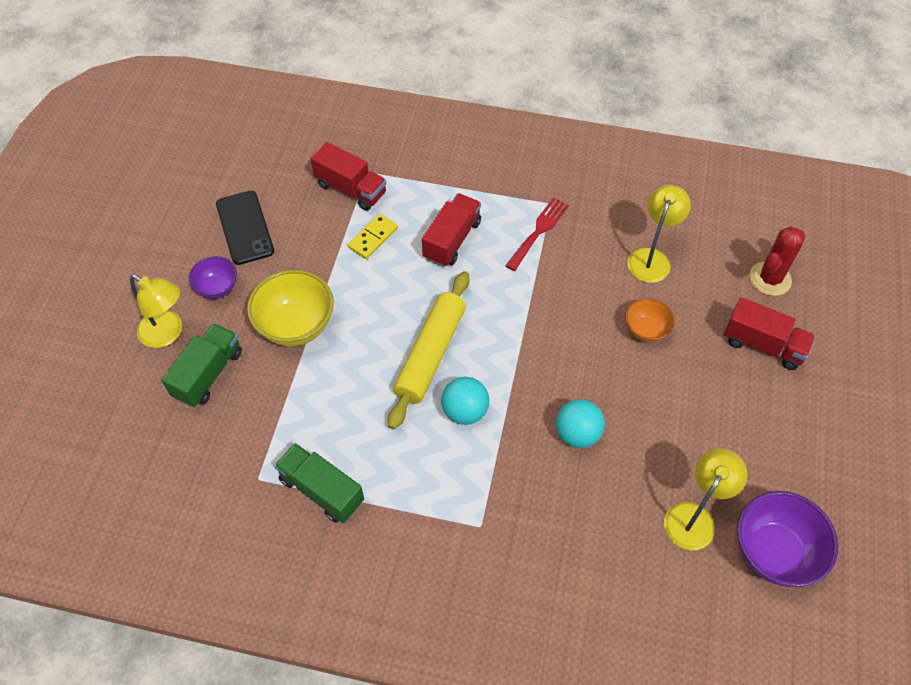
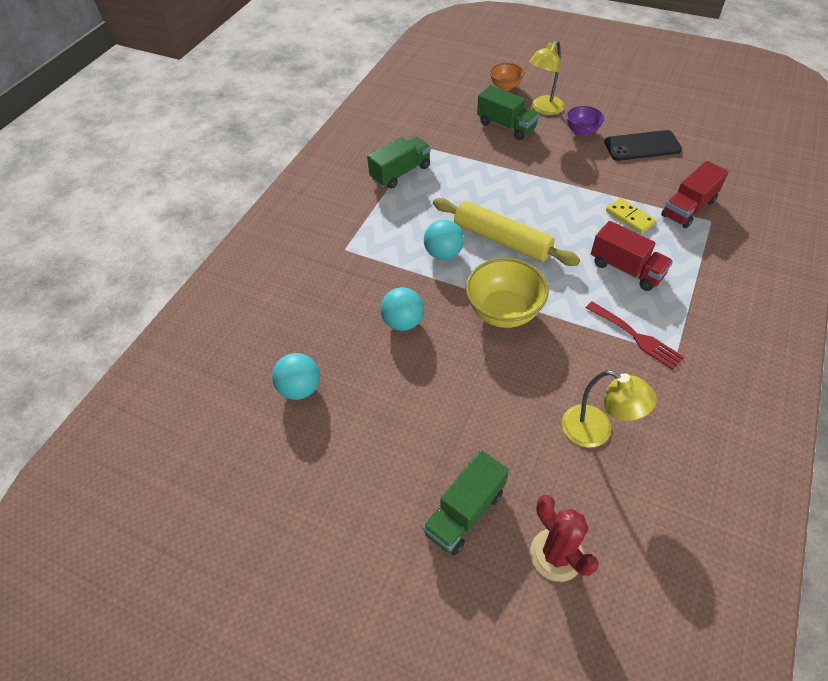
camera: 105 degrees right, 5 degrees down
(296, 325) = (541, 168): yellow bowl -> yellow bowl (503, 311)
(646, 330) = (501, 401): orange bowl -> orange bowl (505, 86)
(694, 517) = (300, 388): yellow lamp -> turquoise ball
(763, 344) = (465, 512): red truck -> green truck
(774, 552) = (245, 441): purple bowl -> none

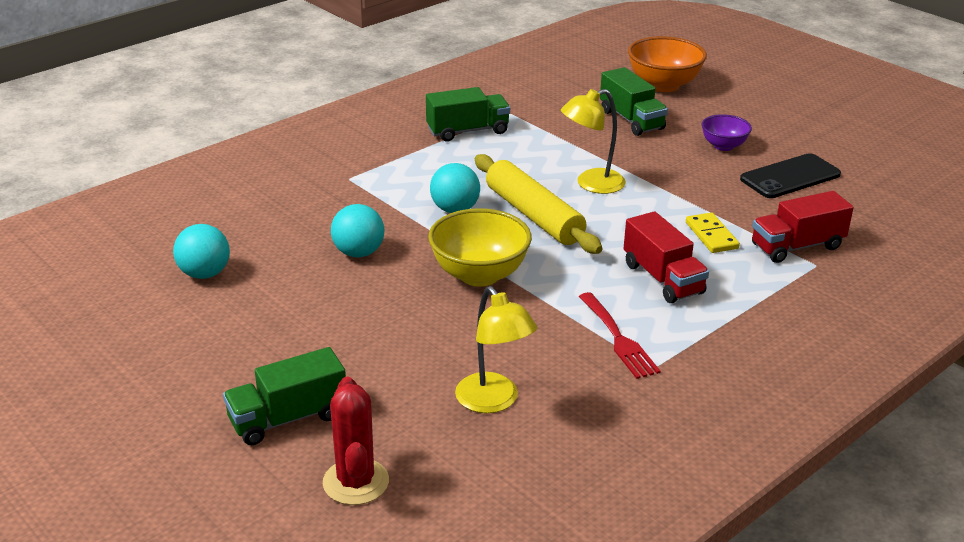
camera: 20 degrees right, 20 degrees down
(505, 86) = (663, 85): orange bowl -> orange bowl, size x1.72
(543, 109) = (693, 115): yellow lamp -> yellow lamp (591, 184)
(642, 146) = (790, 177): black phone -> black phone turned 45 degrees counterclockwise

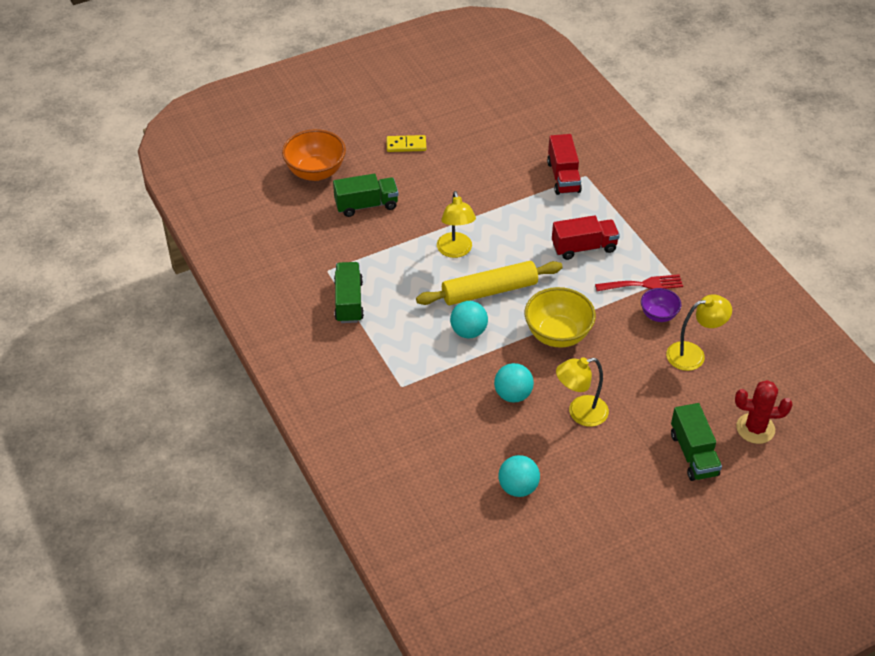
camera: 75 degrees left, 15 degrees up
(341, 308) = (580, 413): none -> yellow lamp
(711, 235) = (540, 211): yellow domino -> yellow domino (406, 145)
(723, 146) = (424, 169): purple bowl -> purple bowl (658, 315)
(790, 177) = (478, 151): black phone -> none

